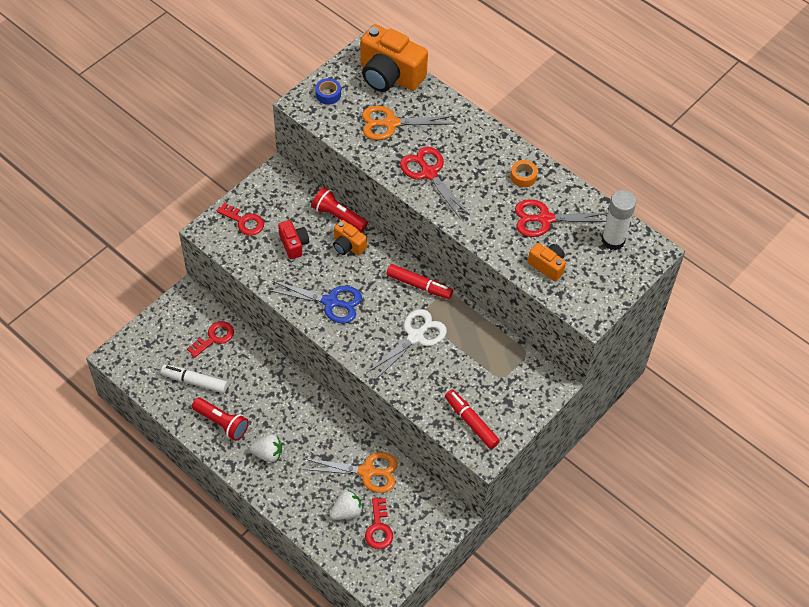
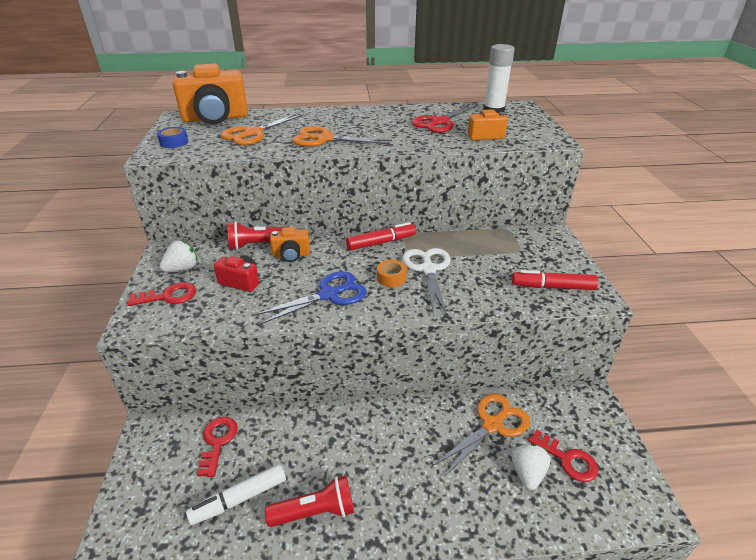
camera: 45 degrees left, 20 degrees down
(268, 454) = (396, 495): white strawberry -> white strawberry (182, 268)
(429, 173) = (324, 139): red scissors -> orange scissors
(523, 176) = (391, 115): orange tape -> orange tape (391, 278)

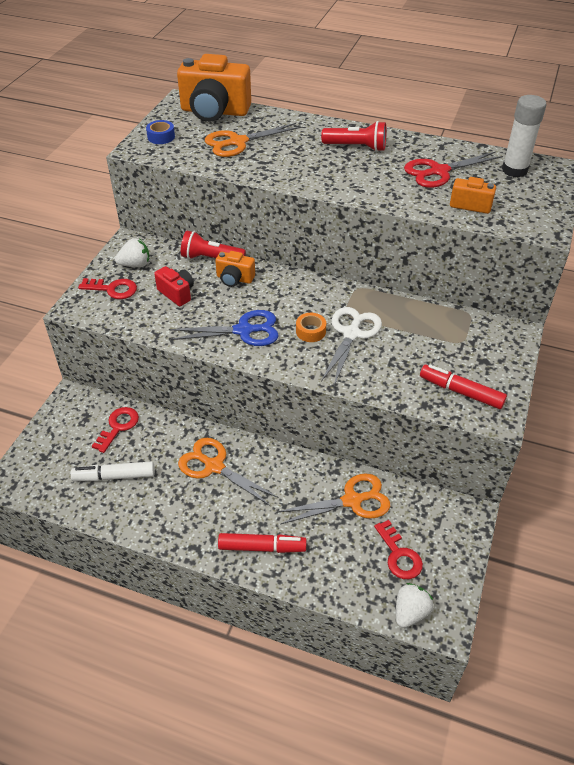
camera: 25 degrees right, 10 degrees up
(315, 512) = (164, 508): red flashlight -> red flashlight (356, 147)
(324, 139) = (300, 167): orange scissors -> orange scissors (214, 466)
(381, 242) = (326, 290): red marker -> red marker (262, 547)
(527, 473) = (354, 551): white strawberry -> white strawberry (410, 612)

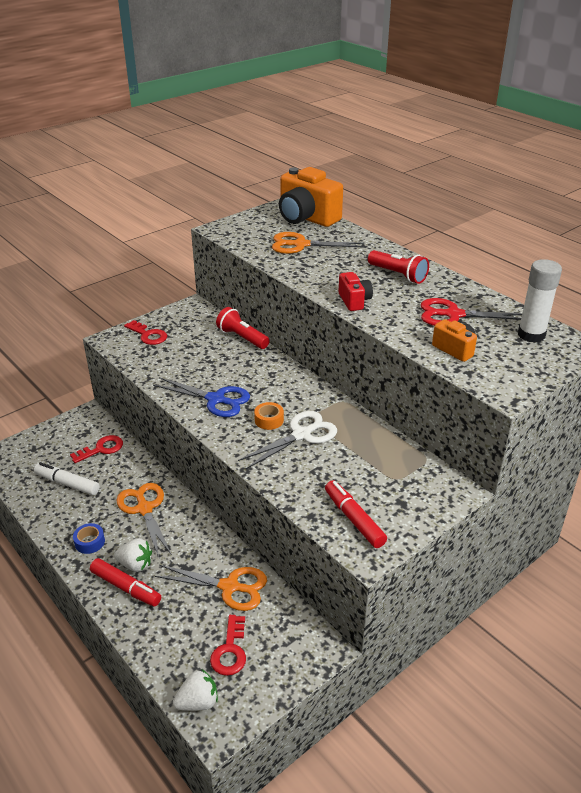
camera: 30 degrees right, 10 degrees down
(135, 264) = (181, 323): white strawberry -> white strawberry (135, 564)
(161, 137) = (245, 225): blue tape -> blue tape (89, 542)
(177, 293) = (191, 354): red camera -> red camera (354, 301)
(234, 279) = (246, 359): orange camera -> none

